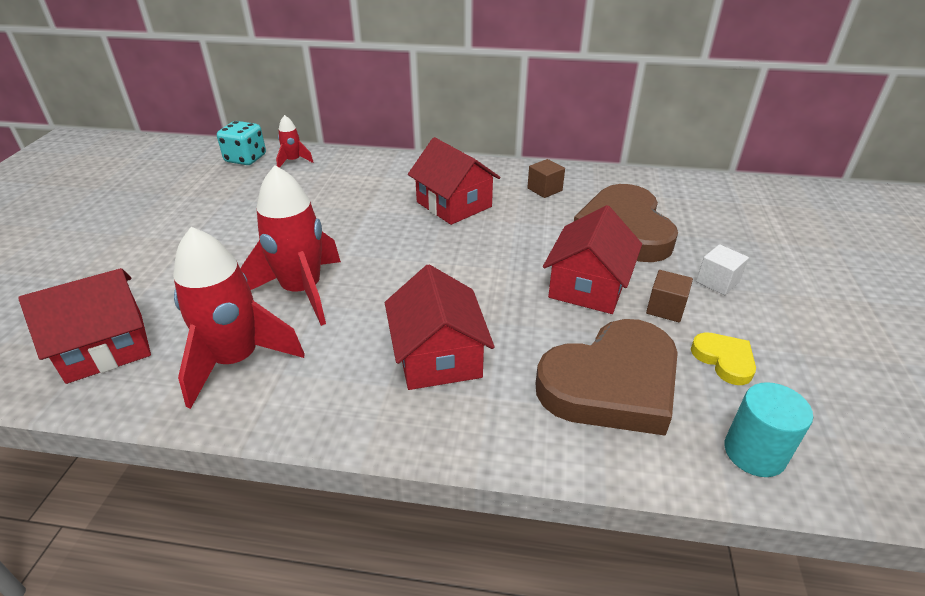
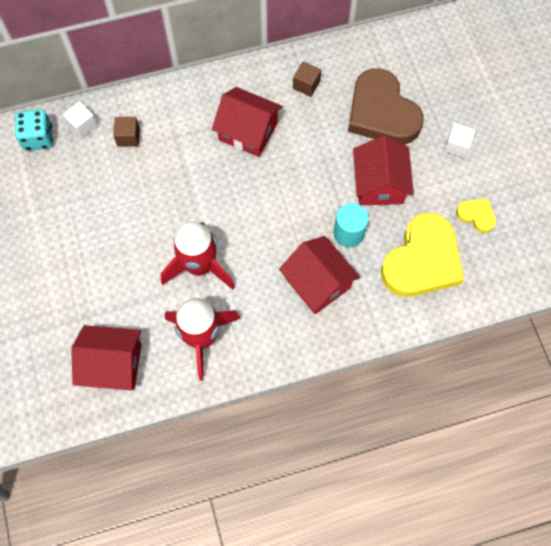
camera: 25 degrees left, 30 degrees up
(106, 347) = (113, 364): red house -> red house turned 60 degrees clockwise
(293, 161) = (82, 125): red rocket -> white cube
(611, 384) = (422, 261): brown heart -> yellow heart
(665, 308) = (432, 185): brown cube -> brown cube (128, 137)
(754, 452) = (505, 276): turquoise cylinder -> turquoise cylinder (349, 233)

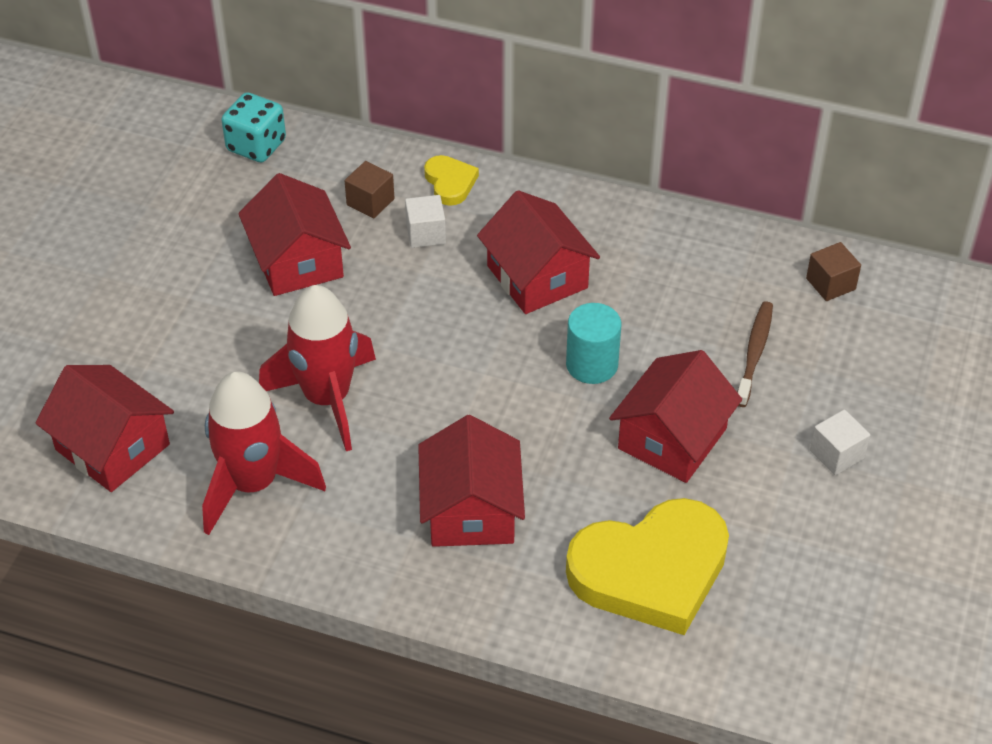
camera: 35 degrees right, 20 degrees down
(82, 125) = (324, 160): white cube -> white cube (426, 234)
(119, 195) = (297, 261): none -> red house
(306, 85) = (671, 263): brown cube -> brown cube (830, 284)
(349, 233) = (571, 474): turquoise cylinder -> turquoise cylinder (592, 364)
(381, 113) = (754, 353): brown heart -> brown toothbrush
(476, 216) = (789, 561): yellow heart -> yellow heart (450, 183)

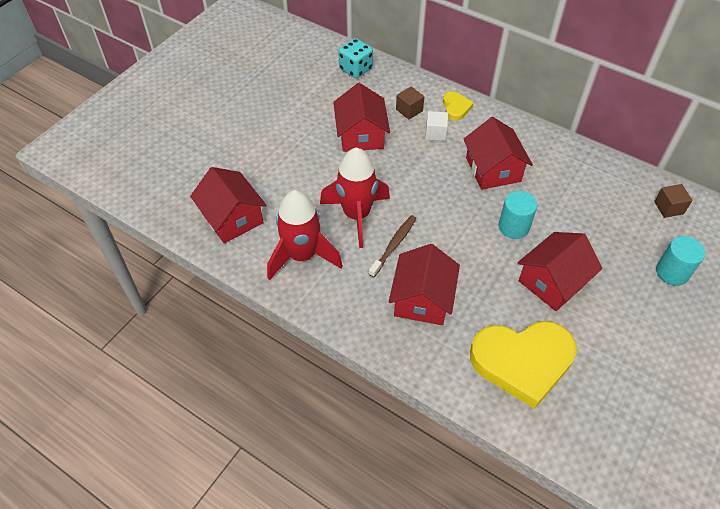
camera: 15 degrees right, 5 degrees up
(754, 353) = (613, 240): brown toothbrush -> brown toothbrush (394, 245)
(836, 454) = (654, 314): white cube -> none
(853, 385) = (672, 272): none -> turquoise cylinder

